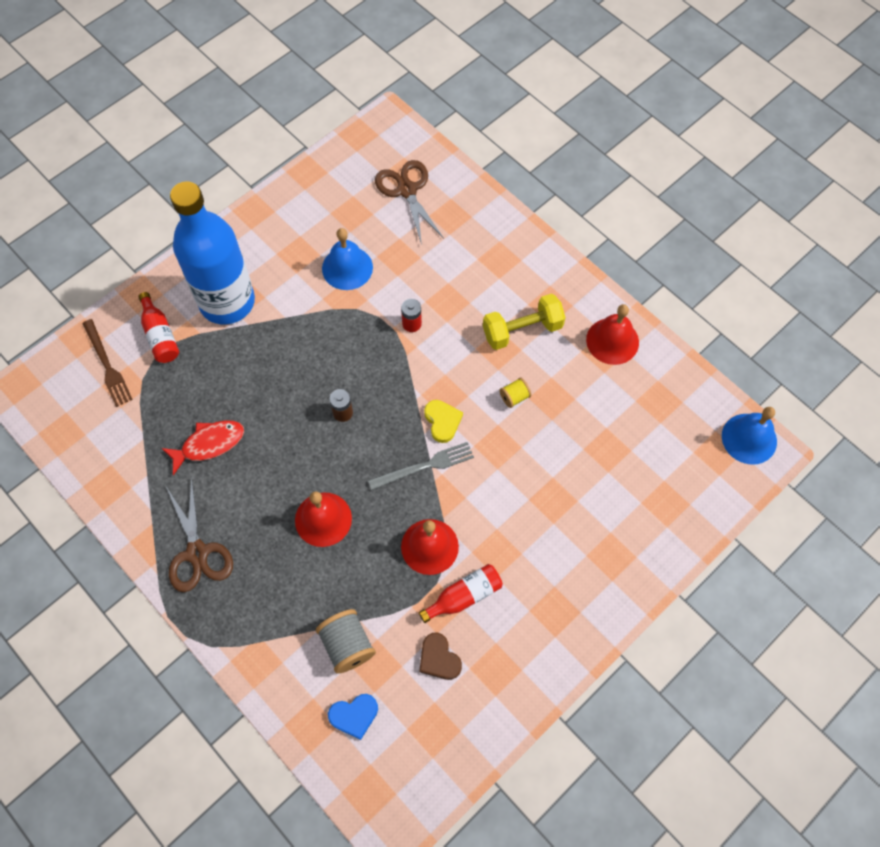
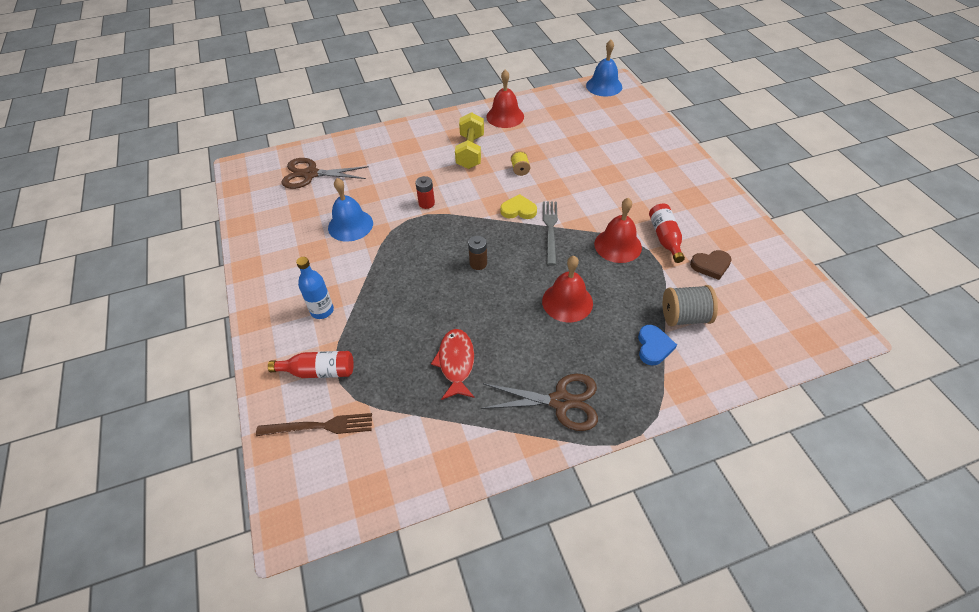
camera: 65 degrees left, 15 degrees down
(227, 302) = (322, 311): blue bottle -> blue bottle, size x0.42
(354, 715) = (746, 329): blue heart -> blue heart (653, 347)

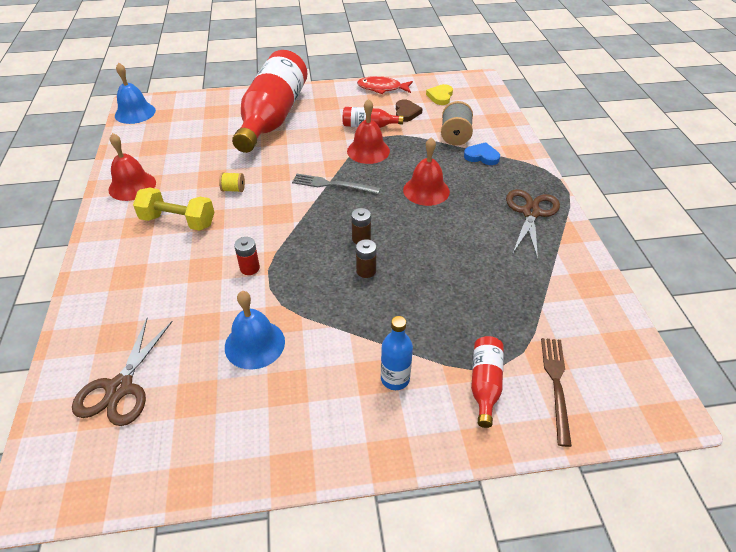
camera: 80 degrees left, 5 degrees down
(437, 274) = (366, 271): none -> brown battery
(456, 363) = (485, 270): red fish -> red fish (382, 88)
(518, 210) = (295, 200): yellow heart -> yellow heart (440, 96)
(642, 166) = (272, 117): none -> red bottle

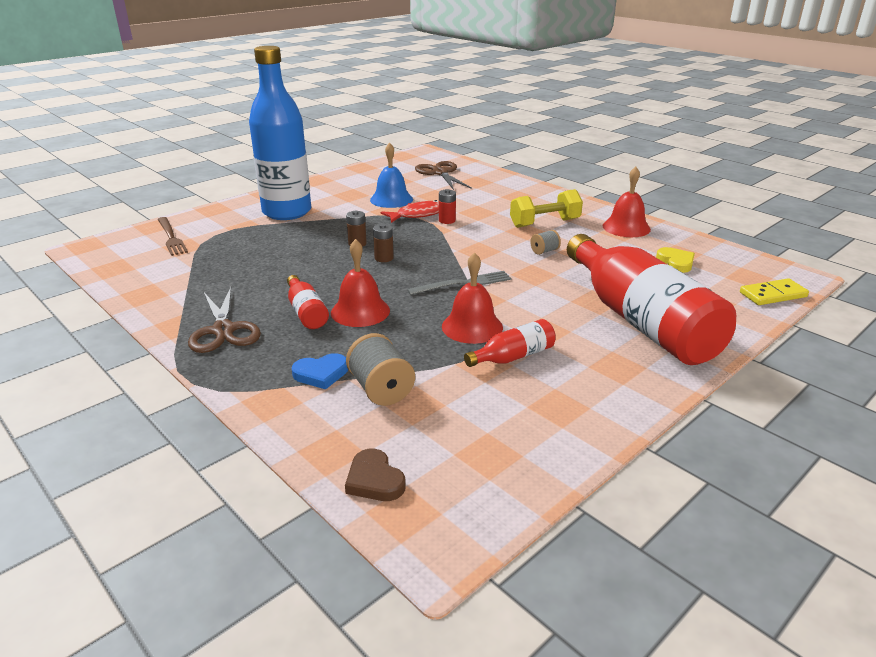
camera: 145 degrees right, 15 degrees down
(135, 113) = (775, 270): blue bell -> none
(175, 102) = (772, 295): none -> yellow domino
(233, 189) = (544, 251): yellow spool -> grey spool
(382, 88) = (584, 430): red fish -> red fish (418, 215)
(395, 379) = (287, 212): blue bottle -> blue bottle, size x2.36
(406, 113) = (489, 399): brown heart -> brown heart (374, 480)
(440, 96) = (471, 457): yellow heart -> yellow heart (676, 262)
(485, 384) = (224, 225): red bottle -> red bottle (306, 312)

